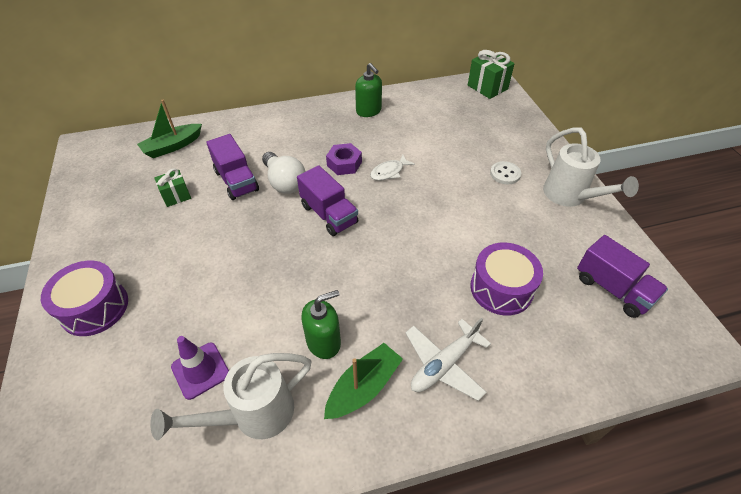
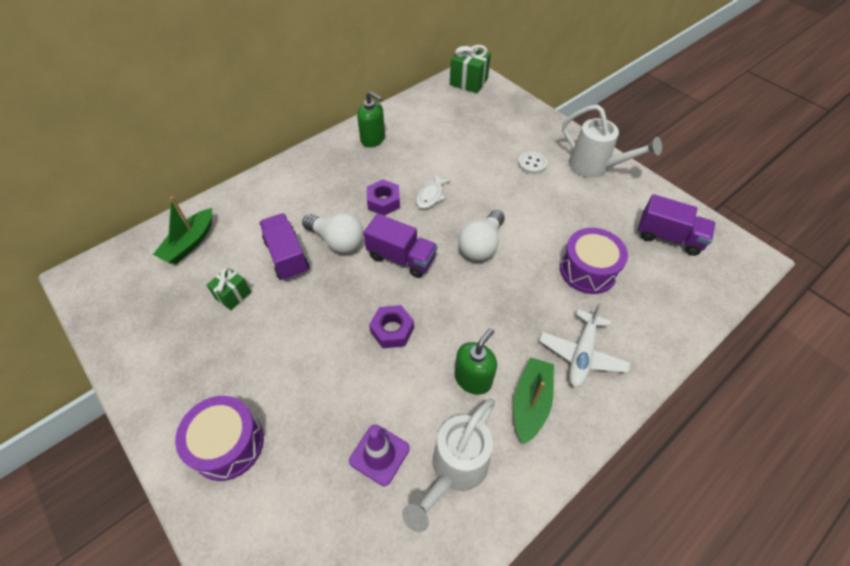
camera: 25 degrees left, 5 degrees up
(236, 181) = (287, 256): purple truck -> purple truck turned 150 degrees counterclockwise
(281, 271) = (392, 330): none -> purple nut
(408, 229) = (481, 245): none -> white light bulb

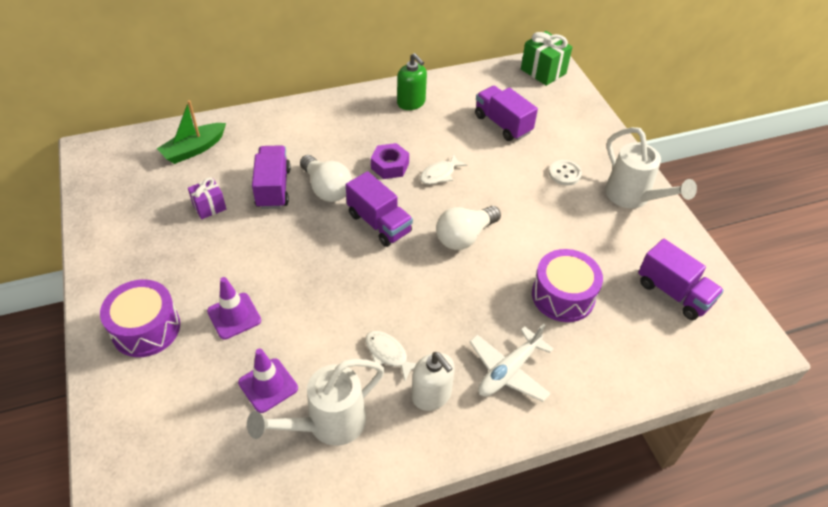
camera: 20 degrees right, 5 degrees down
(233, 295) = (209, 207): green gift -> purple gift
(311, 396) = (234, 316): none -> purple traffic cone
(392, 330) = (335, 285): purple nut -> none
(460, 136) = (502, 124): none -> purple truck
(473, 379) = (388, 354): green soap dispenser -> white fish
(530, 403) = (431, 395): green boat -> white soap dispenser

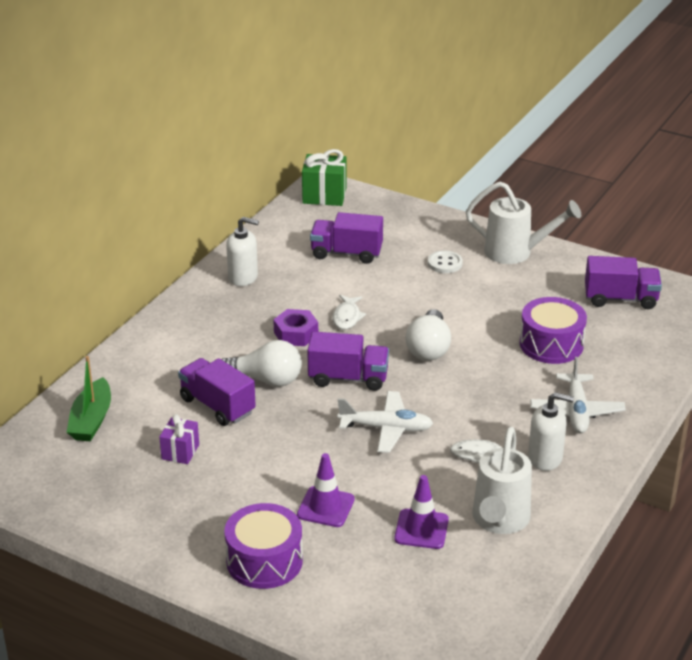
camera: 40 degrees left, 15 degrees down
(352, 282) = (386, 429): none -> white plane
(411, 102) = (243, 277): green soap dispenser -> white soap dispenser

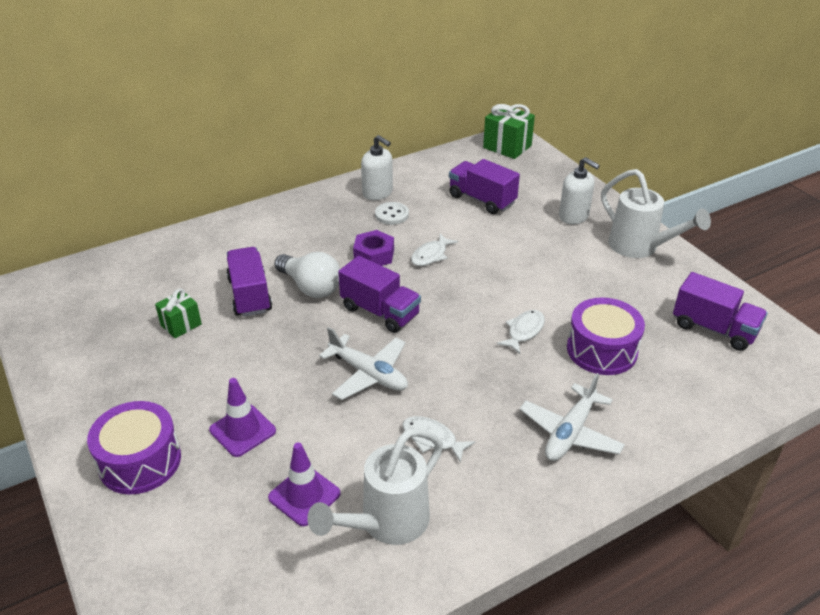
camera: 30 degrees right, 5 degrees up
(91, 420) = (146, 270): green boat -> none
(180, 452) = (181, 325): purple gift -> green gift
(429, 348) = (477, 310): white light bulb -> none
(445, 263) = (562, 236): white button -> white button (391, 215)
(480, 351) = (524, 331): none -> white fish
(545, 458) = (494, 472): white soap dispenser -> white soap dispenser (574, 216)

